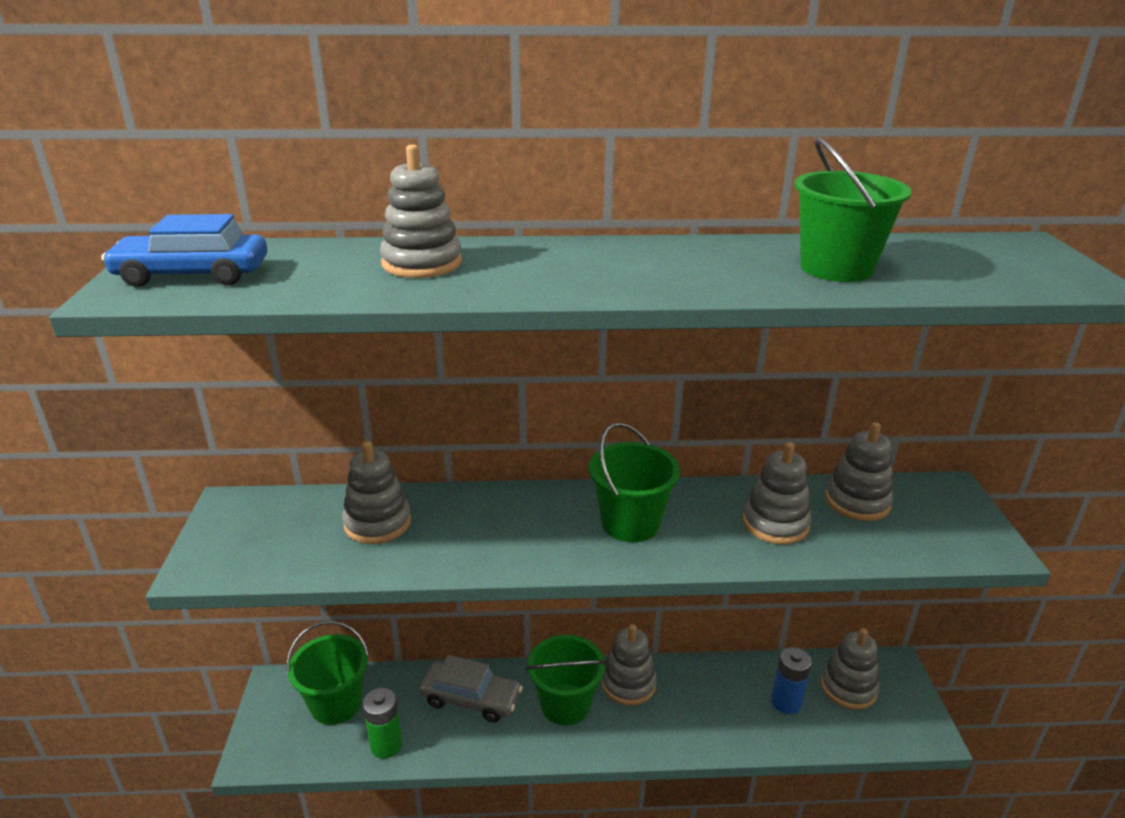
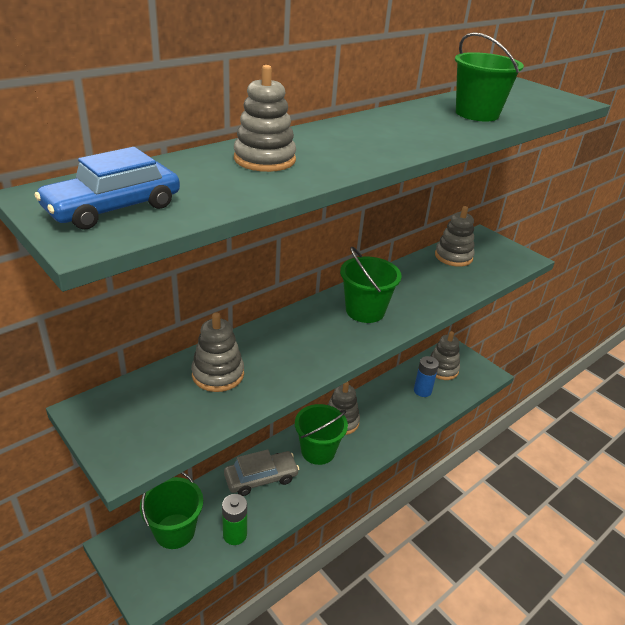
camera: 40 degrees left, 5 degrees up
(775, 523) = (431, 282): grey stacking toy -> none

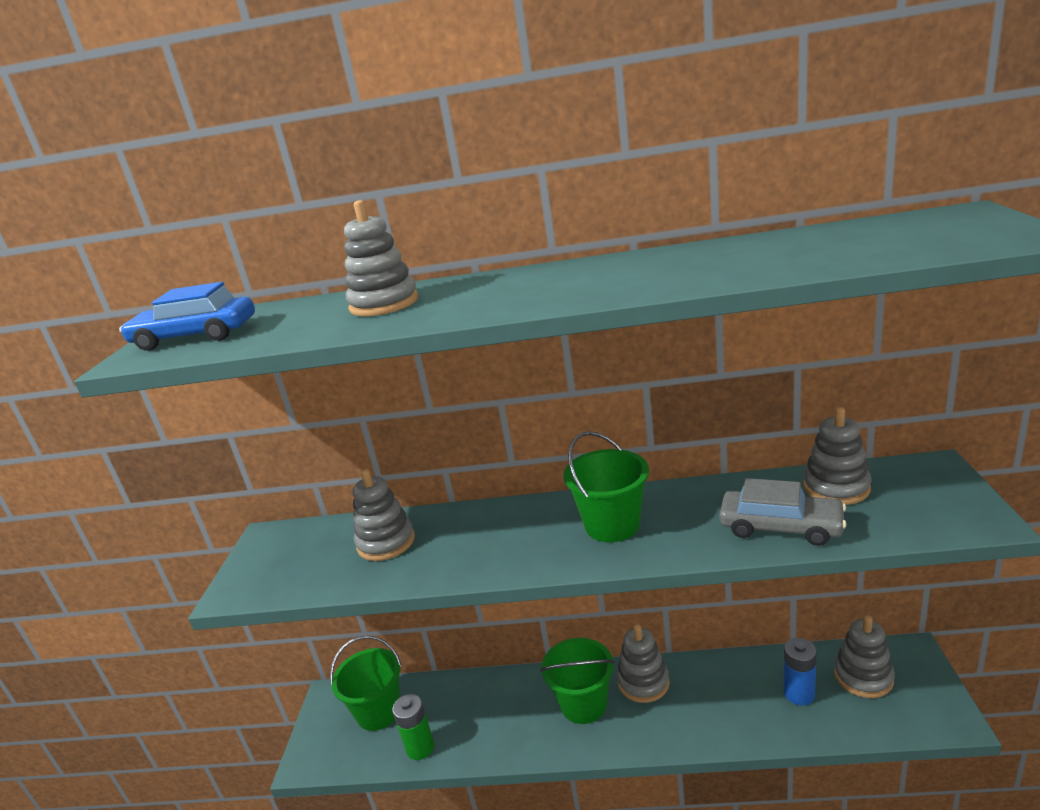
camera: 50 degrees right, 10 degrees down
(261, 478) = (497, 702): grey car -> grey car (780, 527)
(477, 114) = (762, 258): green bucket -> none

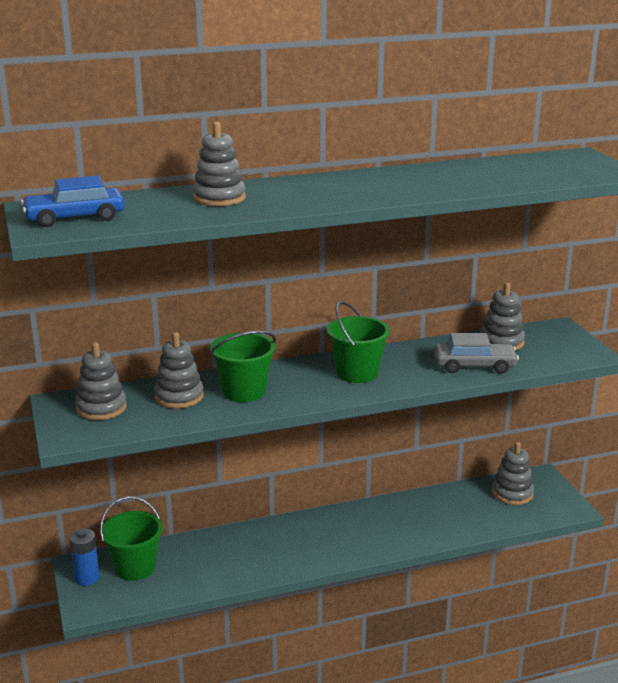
camera: 25 degrees left, 0 degrees up
(420, 747) = (188, 583): green battery -> none
(583, 704) = (313, 537): green bucket -> green bucket (244, 391)
(643, 682) = (355, 517): grey stacking toy -> grey stacking toy (101, 408)
(799, 693) = (472, 509): blue battery -> blue battery (87, 578)

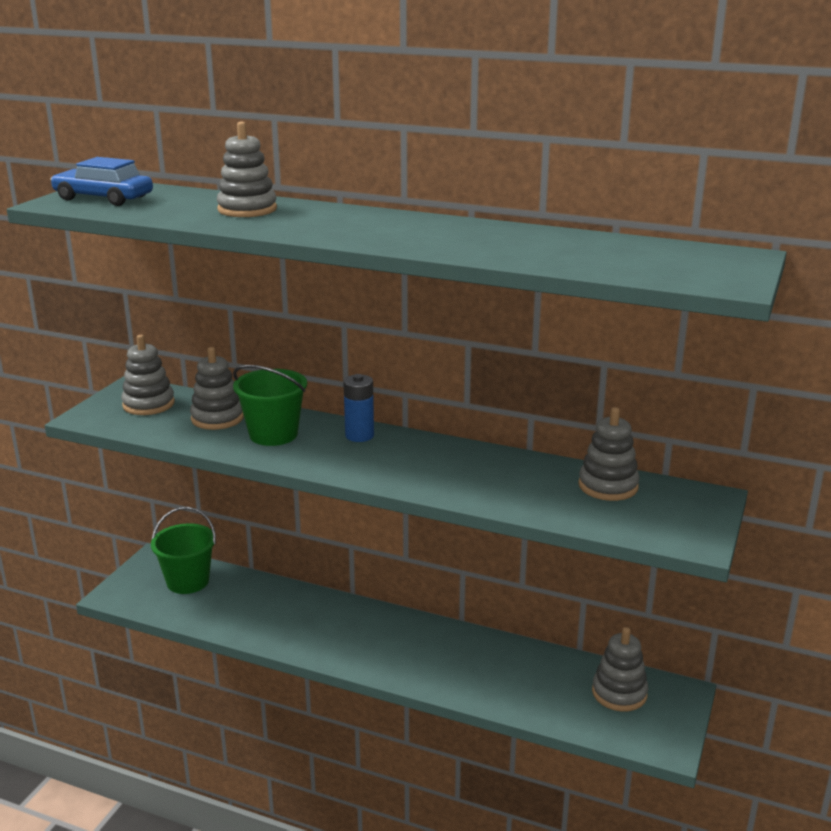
camera: 40 degrees right, 0 degrees up
(87, 578) = (145, 572): blue battery -> blue battery (359, 435)
(357, 373) = (399, 457): green bucket -> none
(474, 366) = (530, 498): grey car -> none

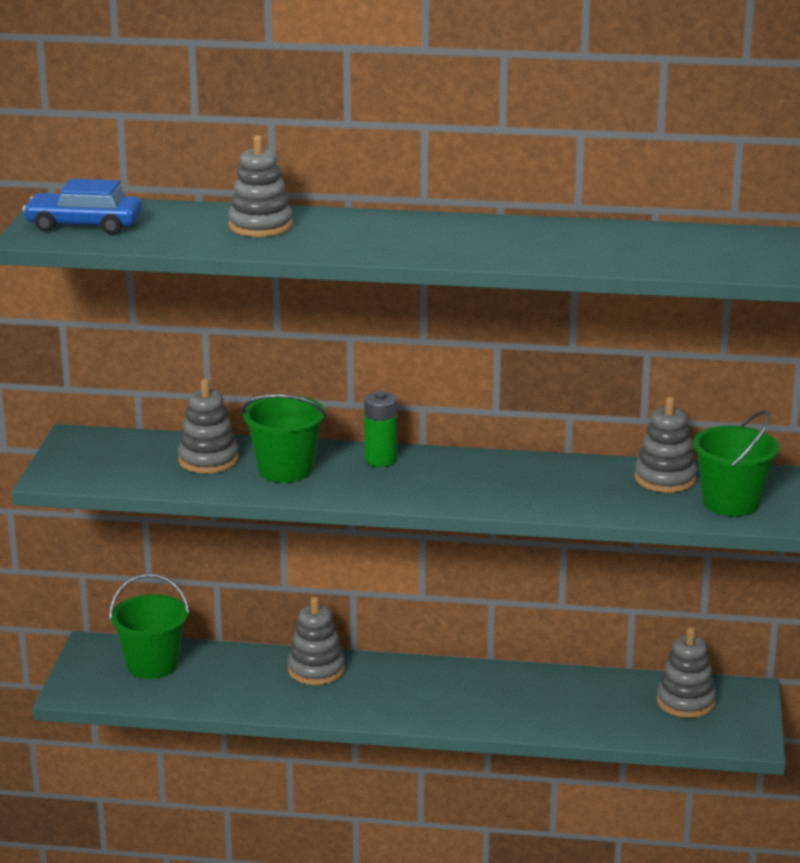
camera: 15 degrees left, 0 degrees up
(148, 404) = (115, 454): grey stacking toy -> grey stacking toy (316, 670)
(359, 435) = (380, 460): blue battery -> green battery
(663, 519) = (731, 503): none -> green bucket

